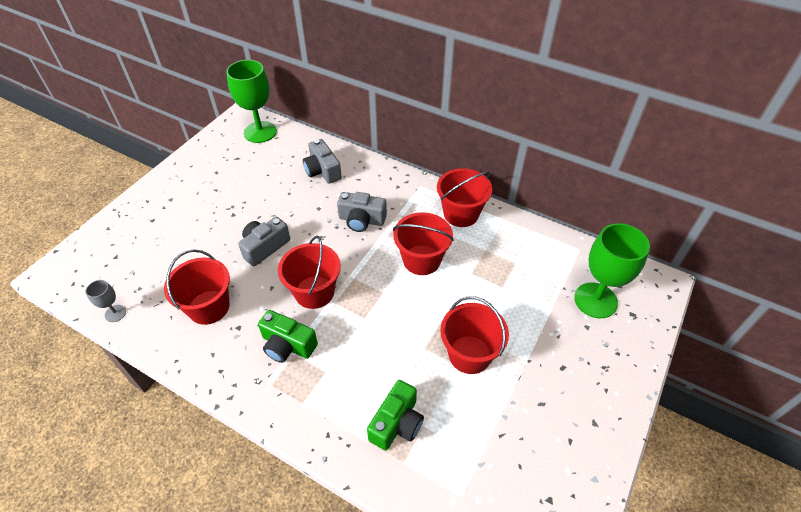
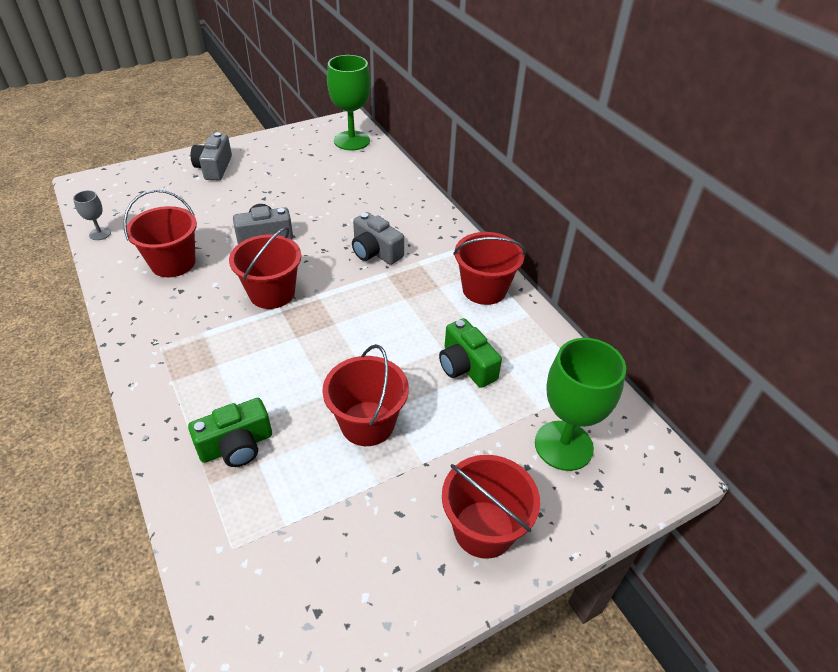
camera: 30 degrees right, 5 degrees down
(287, 345) = (206, 326): green camera -> green camera (466, 366)
(322, 171) = (378, 194): grey camera -> grey camera (214, 168)
(421, 260) = (401, 313): red bucket -> red bucket (484, 529)

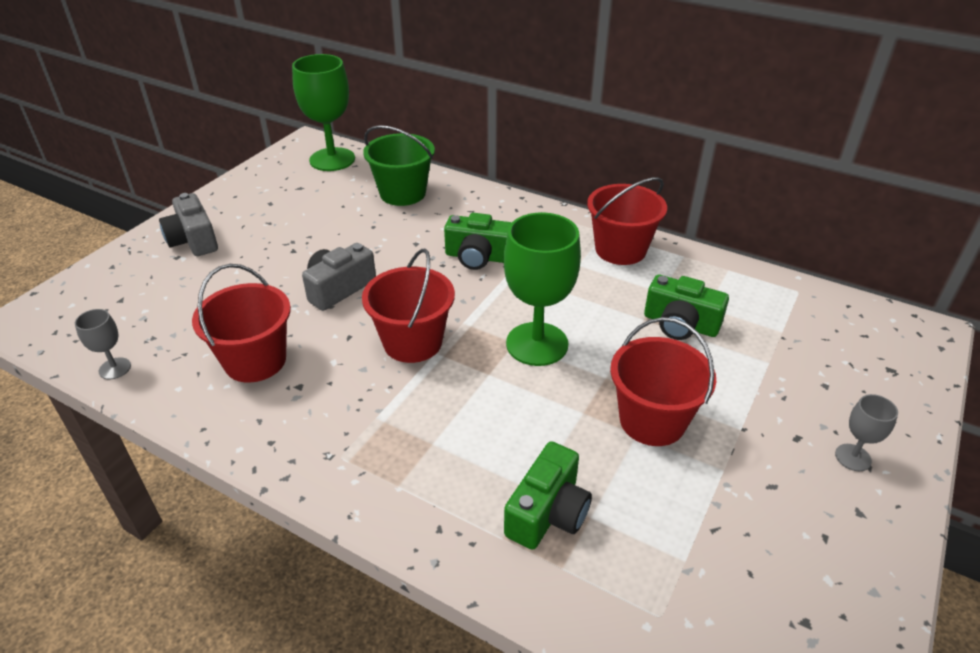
camera: 30 degrees left, 5 degrees down
(373, 183) = (403, 193): none -> green bucket
(375, 251) = (478, 257): grey camera -> green camera
(484, 529) = (853, 457): red bucket -> grey goblet
(563, 445) = (832, 352): green goblet -> green goblet (537, 344)

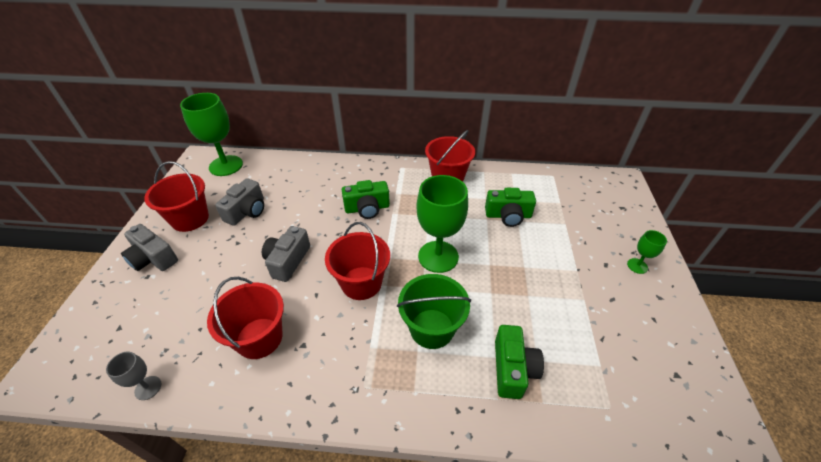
camera: 25 degrees left, 5 degrees up
(325, 218) = (247, 211): none -> grey camera
(403, 193) = (291, 177): green bucket -> green bucket (432, 328)
(652, 420) = (531, 283): red bucket -> red bucket (190, 219)
(853, 457) = (637, 266): grey goblet -> green goblet

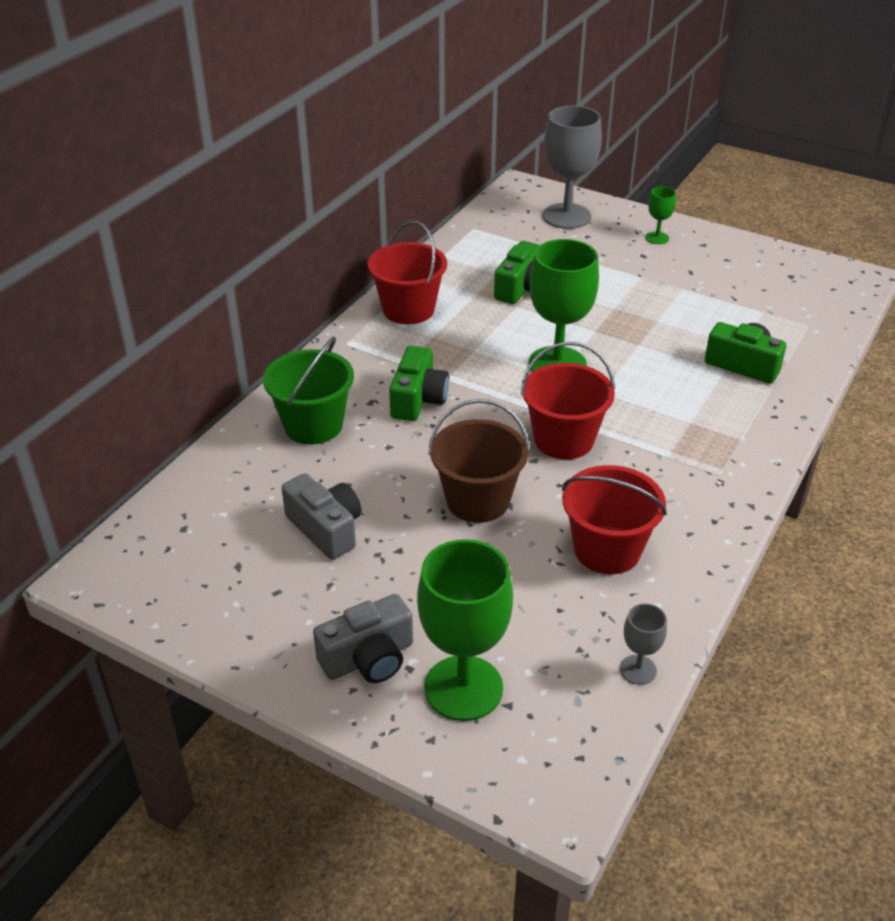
camera: 65 degrees left, 5 degrees down
(190, 219) = (292, 603): red bucket -> none
(226, 166) = (160, 540): green goblet -> green goblet (463, 688)
(287, 261) = (477, 500): grey camera -> brown bucket
(432, 328) = (666, 402): green bucket -> green bucket (313, 425)
(612, 211) = (566, 216): none -> grey goblet

